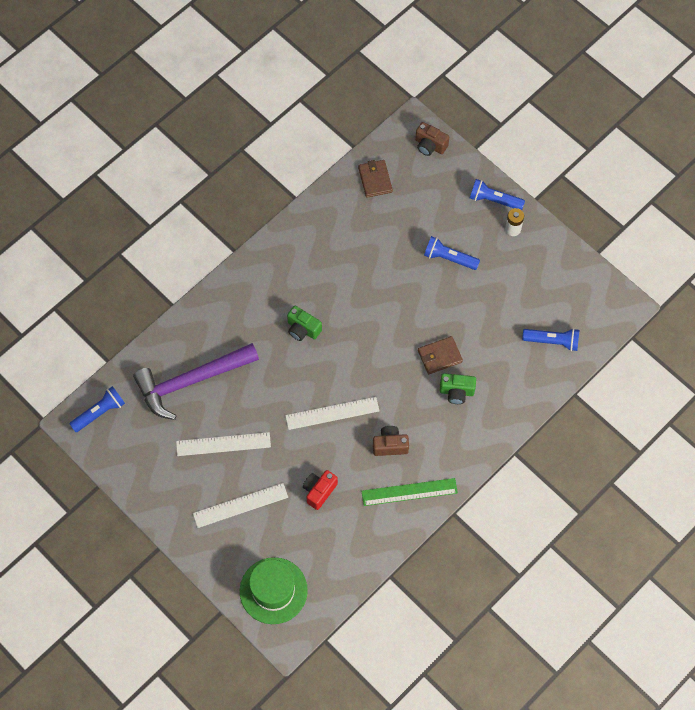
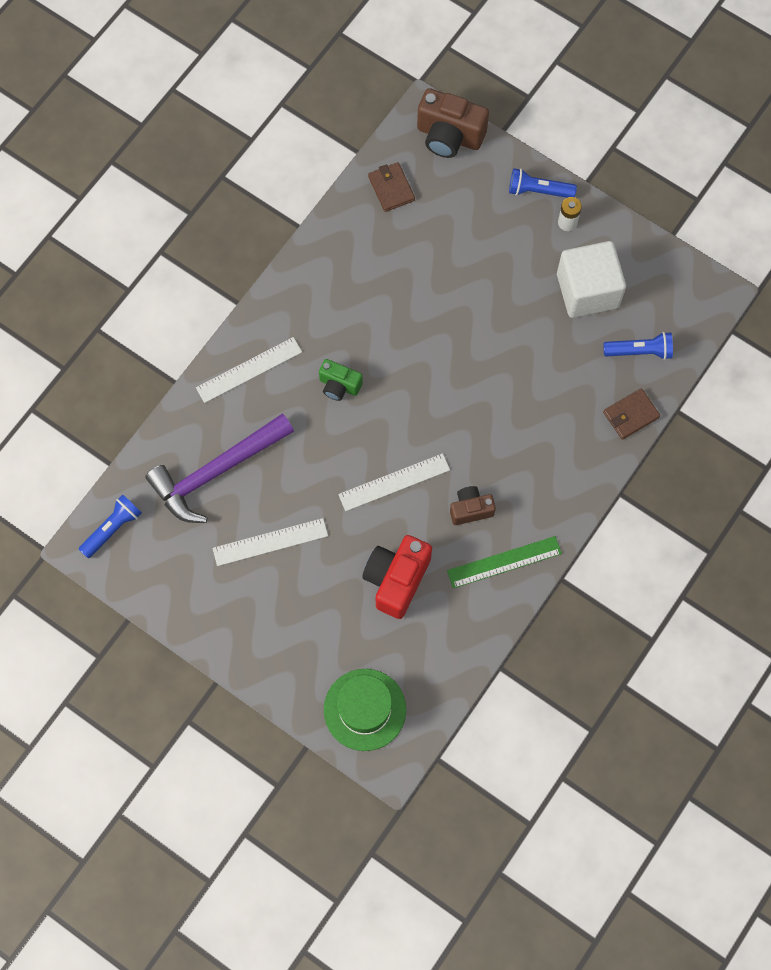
camera: 10 degrees left, 5 degrees up
(240, 505) = (305, 613): white ruler -> white ruler (249, 370)
(319, 491) = (396, 579): red camera -> red camera, size x1.70
(430, 145) = (449, 136): brown camera -> brown camera, size x1.70
(439, 356) = (509, 391): brown wallet -> brown wallet (631, 415)
(449, 258) = (498, 270): blue flashlight -> none
(456, 392) = (537, 431): green camera -> none
(519, 286) = (587, 290): none -> white cube

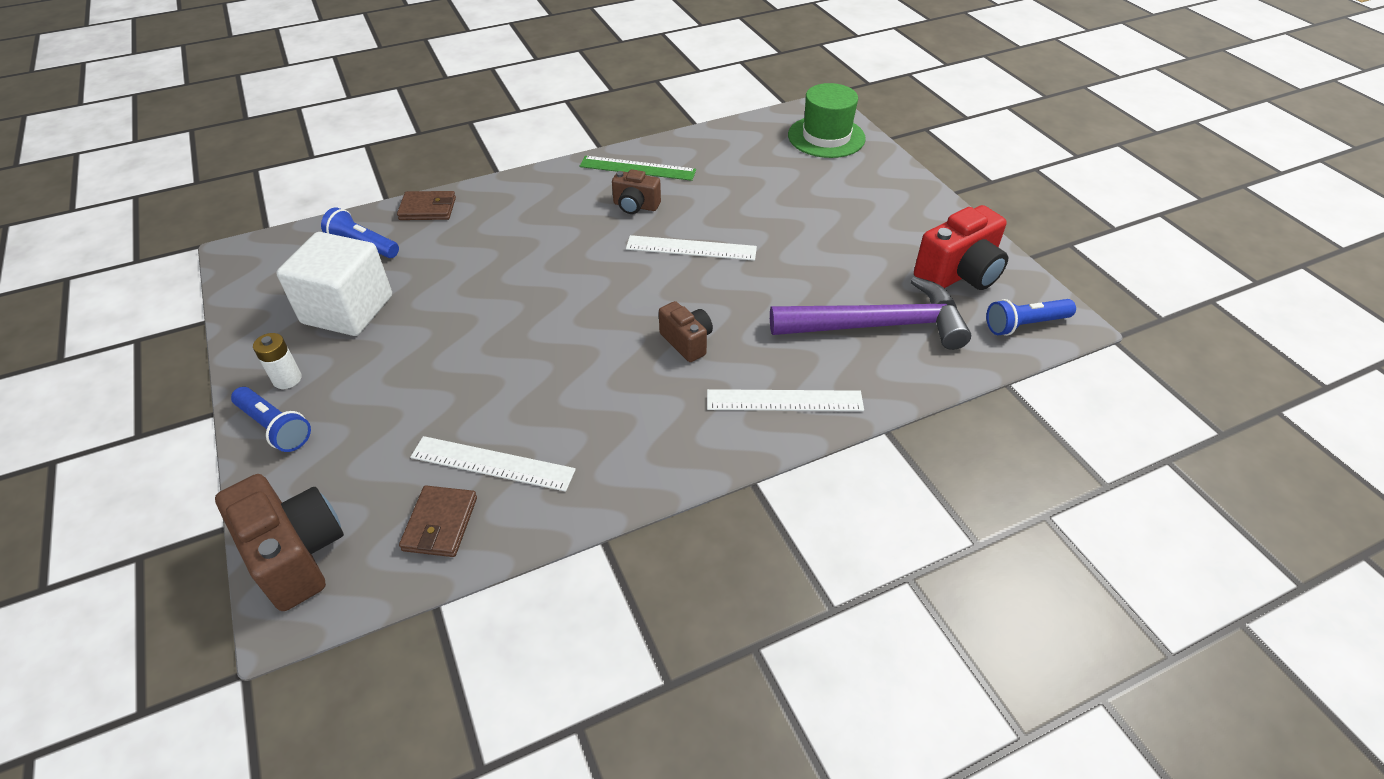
camera: 150 degrees left, 25 degrees down
(270, 542) = (848, 253): white ruler -> white ruler (492, 463)
(339, 385) = (687, 342): green camera -> brown camera
(396, 579) = (742, 190): red camera -> red camera (959, 274)

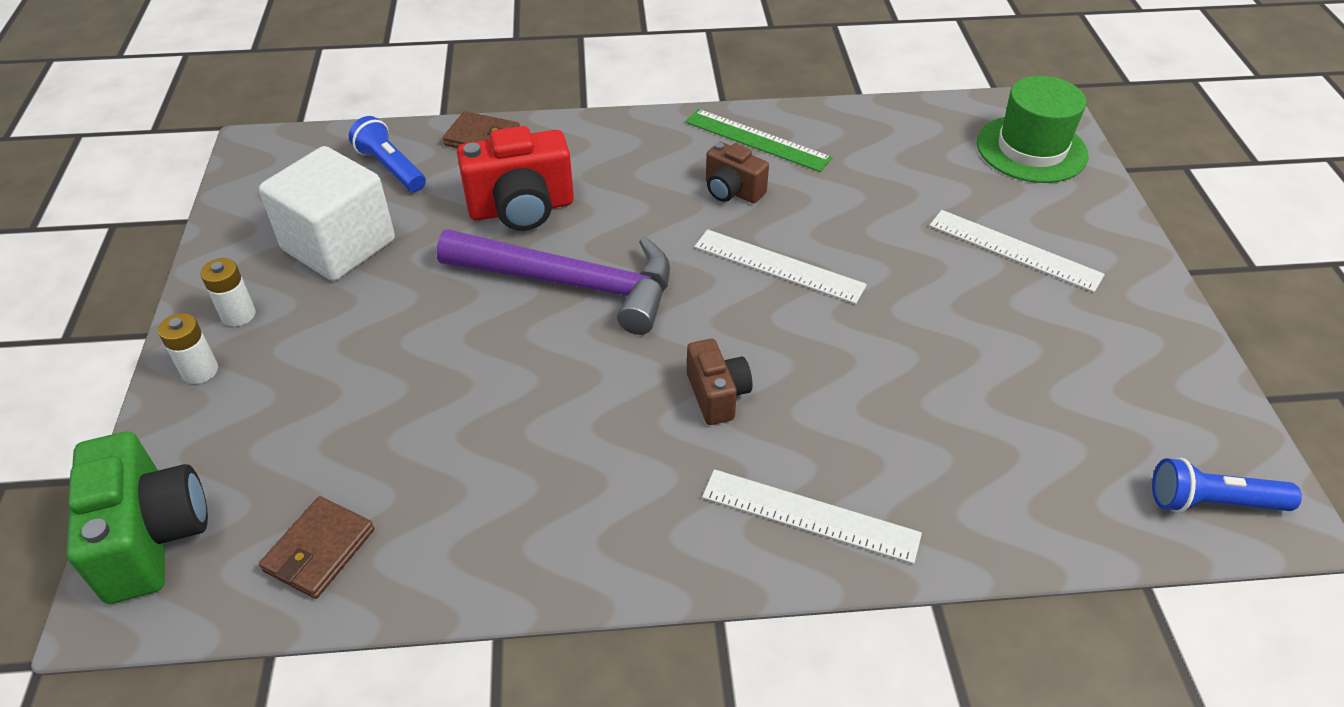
camera: 20 degrees right, 0 degrees up
(275, 427) = (200, 371): blue flashlight -> white battery
(296, 555) = (152, 537): brown camera -> green camera
(492, 463) = (412, 490): white ruler -> white ruler (1014, 250)
(877, 325) = (988, 443): purple hammer -> purple hammer (571, 284)
(959, 274) = (1142, 398): red camera -> red camera (521, 209)

